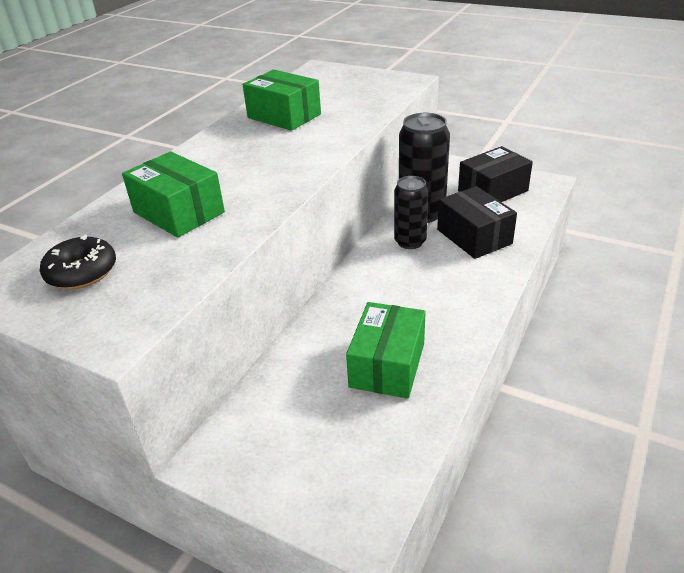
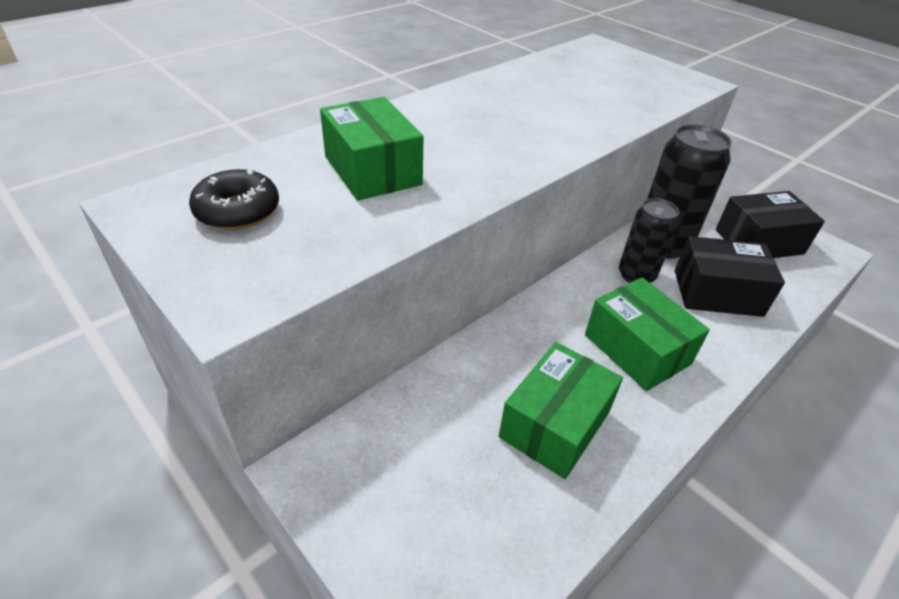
camera: 15 degrees right, 5 degrees up
(284, 116) = (537, 89): green box -> green box (636, 349)
(474, 236) = (717, 292): black box -> black box turned 75 degrees counterclockwise

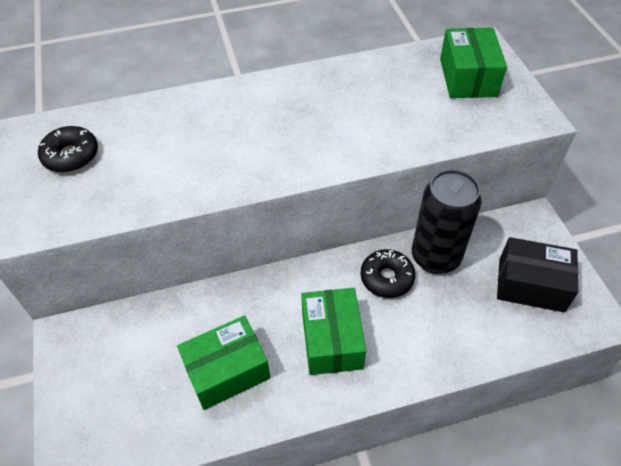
camera: 30 degrees right, 10 degrees up
(372, 170) = (176, 144): green box -> green box (467, 77)
(636, 275) = (386, 278): black can -> black donut
(717, 292) = (443, 318): black box -> none

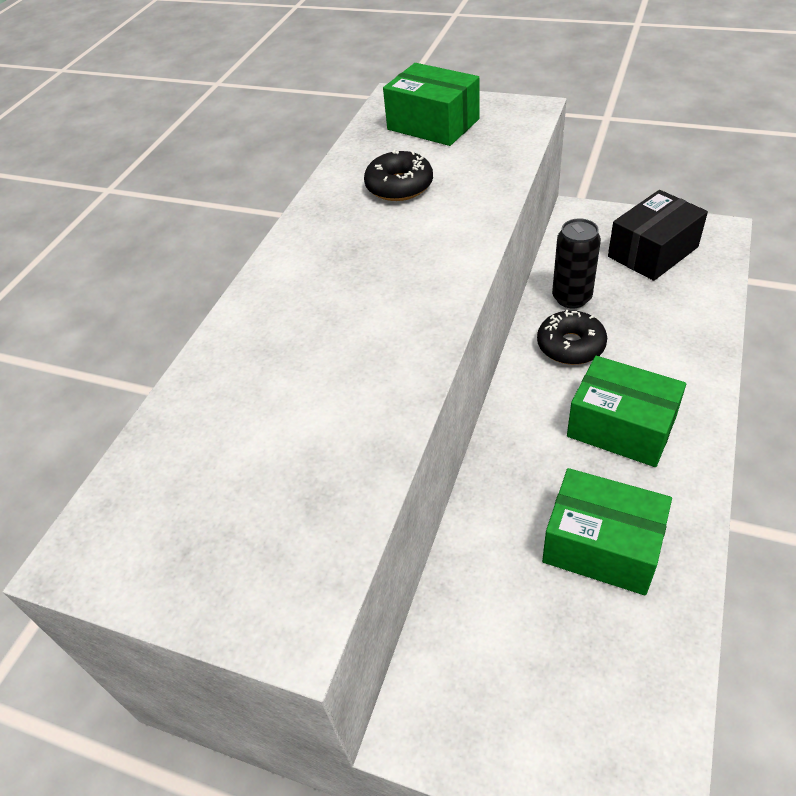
camera: 50 degrees left, 5 degrees down
(71, 156) = (199, 506): black donut -> black donut (399, 186)
(227, 371) = (602, 546): green box -> green box turned 75 degrees counterclockwise
(435, 257) = (571, 298): black can -> black can, size x0.65

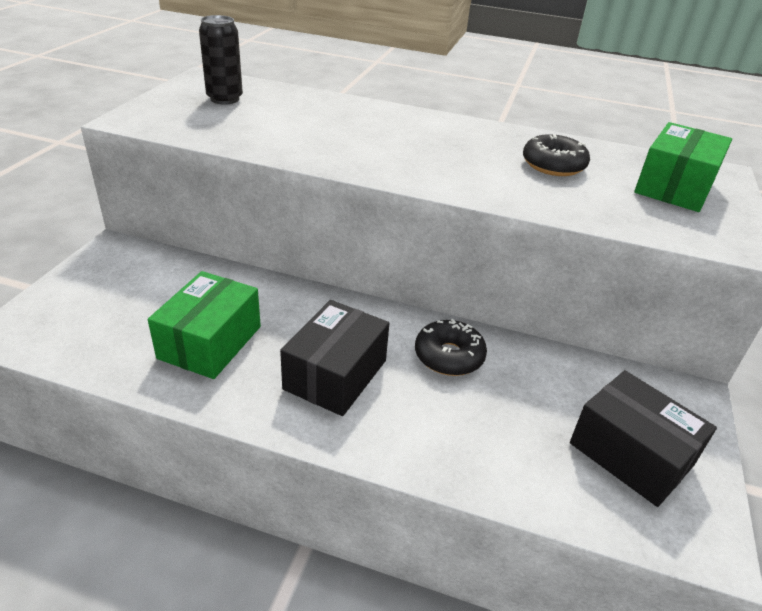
camera: 80 degrees right, 10 degrees down
(571, 298) = (525, 367): black can -> black can (225, 99)
(621, 427) = (335, 374): green box -> black box

